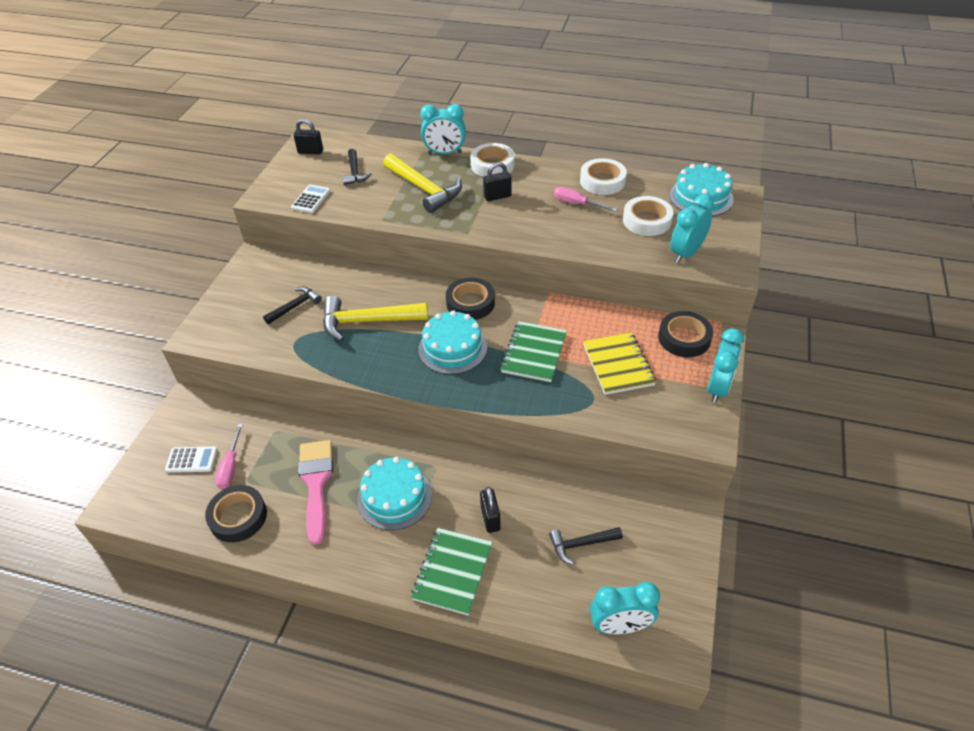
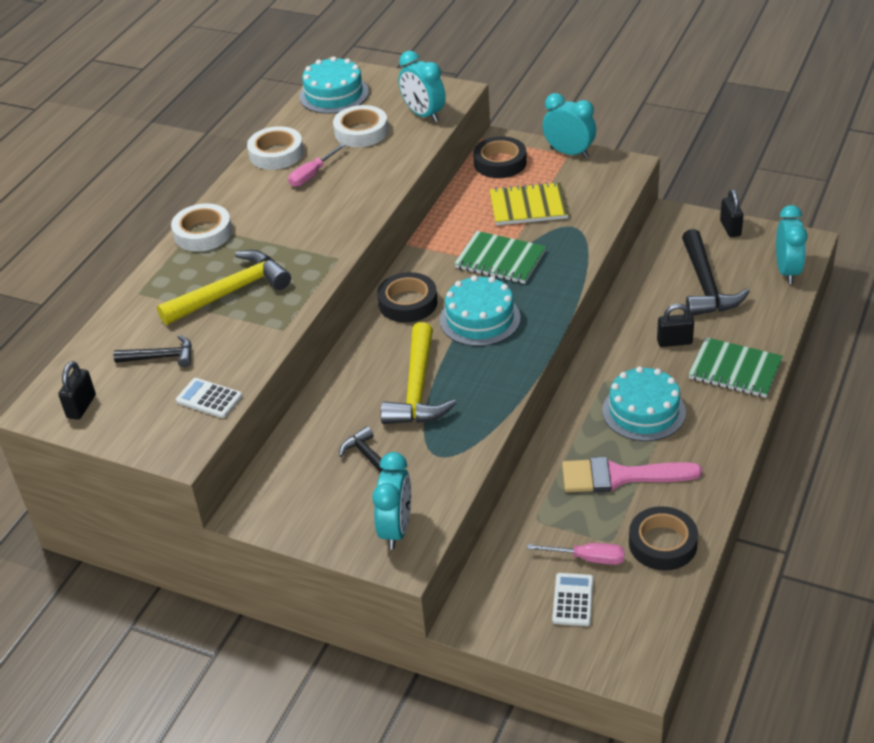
camera: 80 degrees left, 5 degrees down
(445, 153) = (154, 273): turquoise clock -> turquoise clock (396, 529)
(497, 196) = (273, 232): black padlock -> black padlock (730, 228)
(581, 544) = (706, 285): black hammer -> black hammer, size x1.76

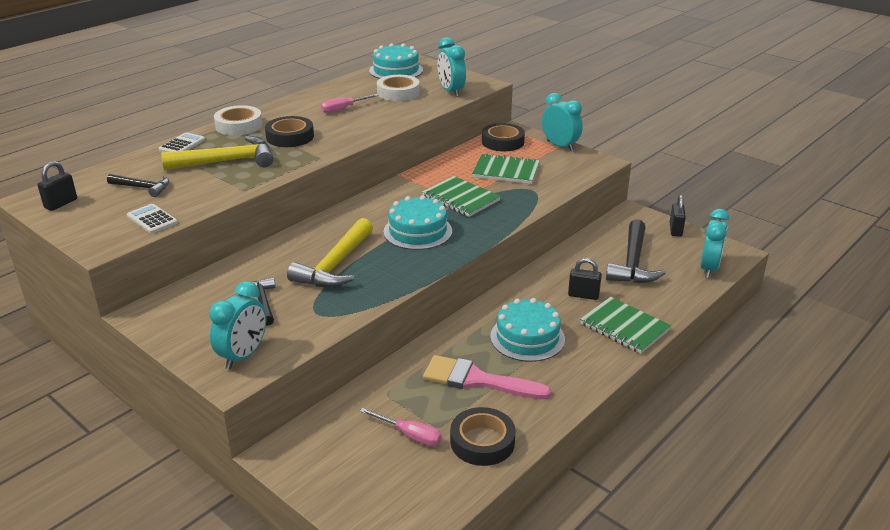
camera: 15 degrees right, 10 degrees down
(276, 153) = (328, 93): white tape -> none
(408, 303) = (370, 210): black tape -> black tape (290, 137)
(528, 206) = (506, 171): yellow notebook -> green notebook
(572, 600) = (375, 464): white calculator -> white calculator (182, 145)

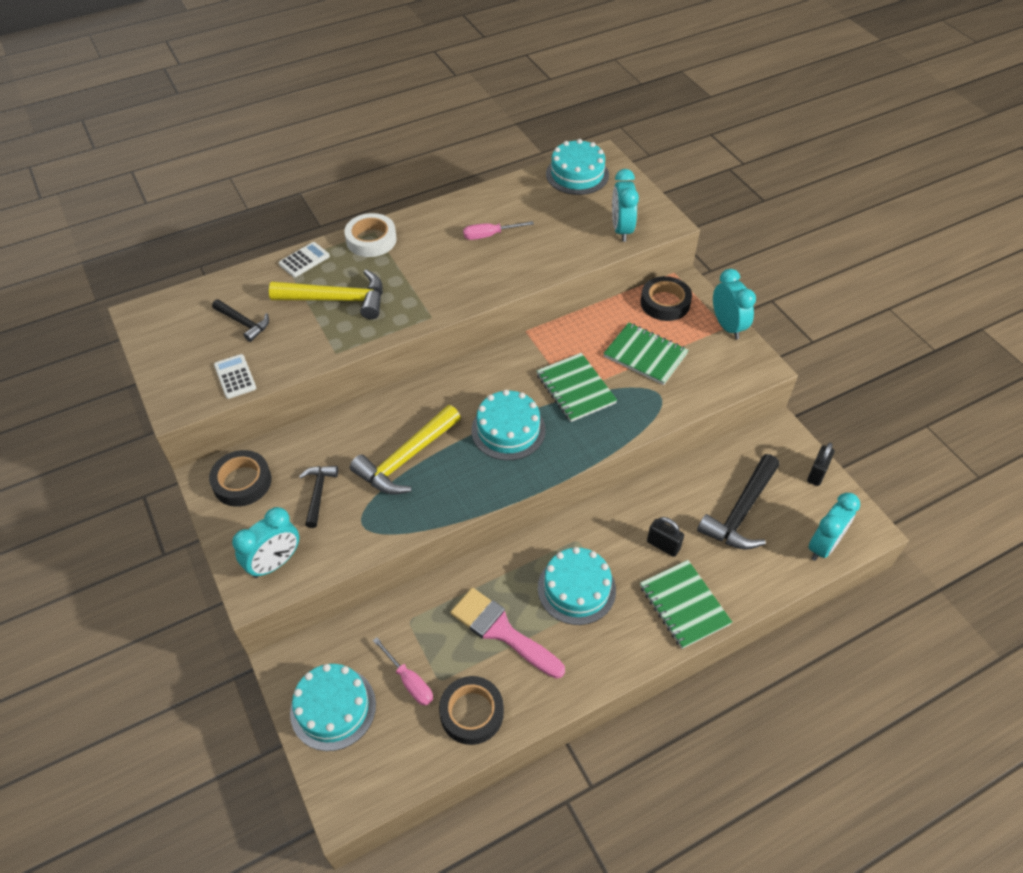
camera: 20 degrees right, 20 degrees up
(61, 204) = (163, 329): black padlock -> none
(290, 137) = (415, 273): black tape -> black tape (242, 482)
(343, 474) = (333, 708): none -> turquoise cake
(398, 93) = (561, 218): white tape -> none

